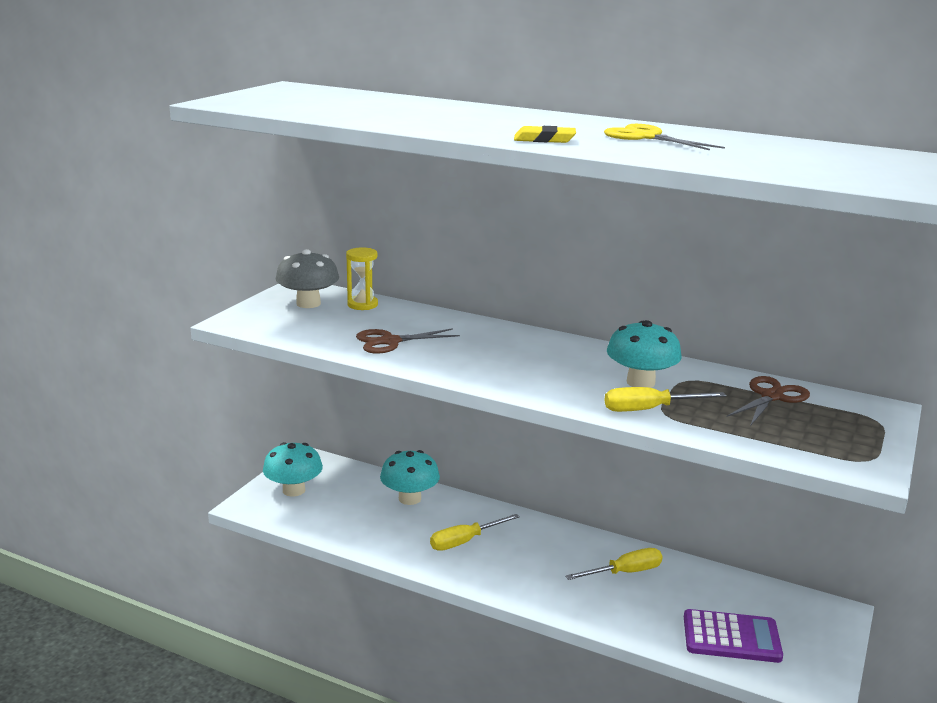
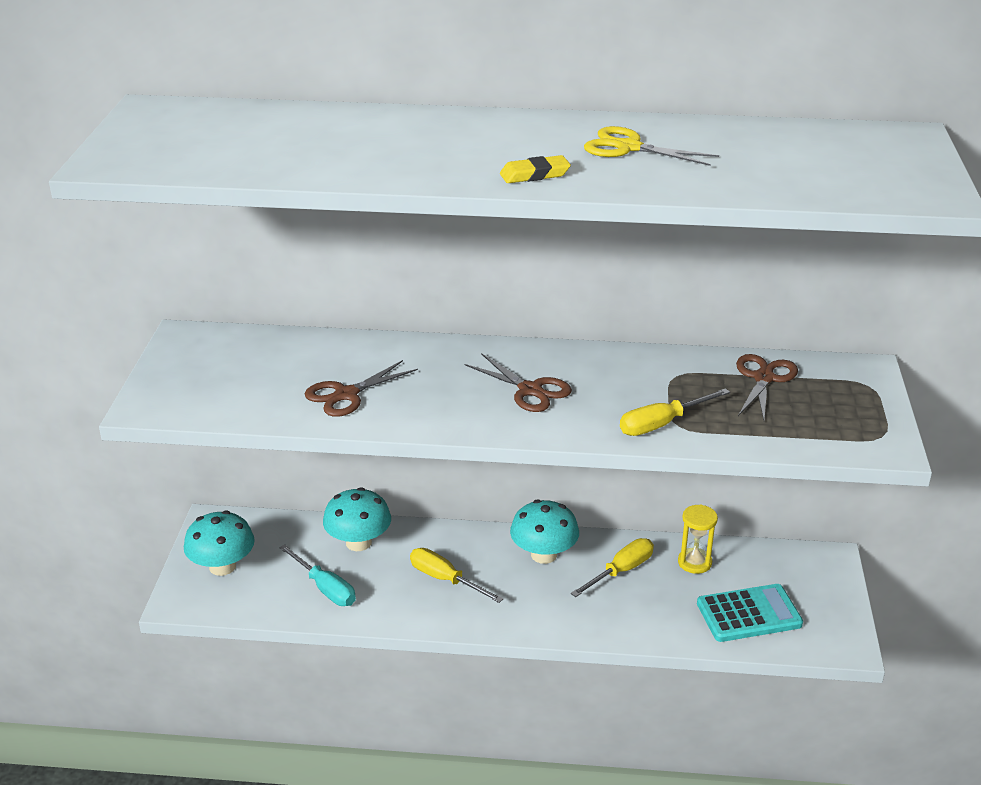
camera: 20 degrees left, 10 degrees up
(308, 303) = (214, 358): grey mushroom -> none
(362, 305) = (278, 346): yellow hourglass -> yellow hourglass (694, 562)
(363, 524) = (325, 588): none -> turquoise screwdriver
(464, 541) = (445, 579): yellow screwdriver -> yellow screwdriver turned 90 degrees clockwise
(546, 366) = (530, 390): none -> brown scissors
(640, 382) = (634, 390): turquoise mushroom -> turquoise mushroom (544, 554)
(731, 637) = (749, 614): purple calculator -> turquoise calculator

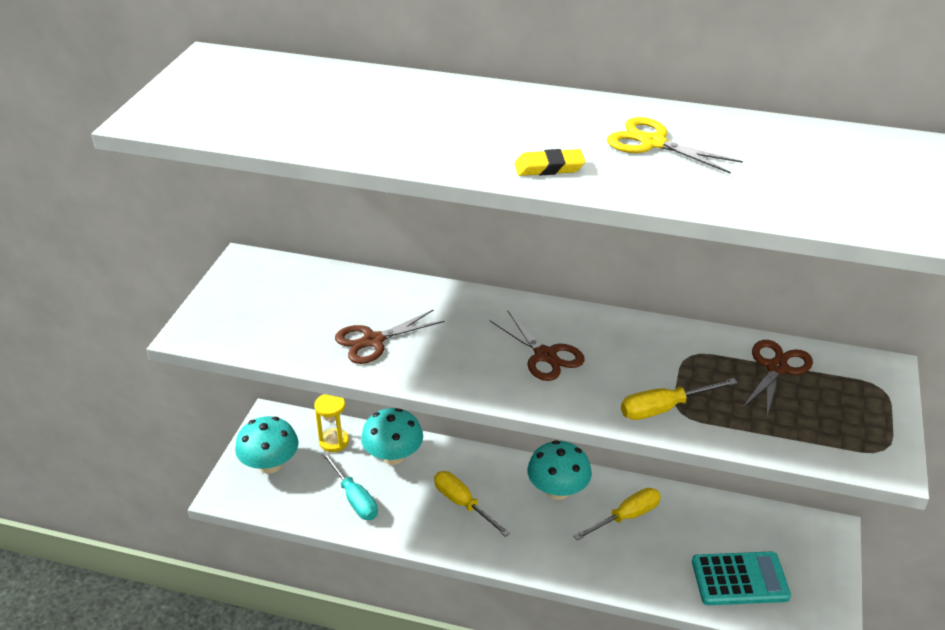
camera: 10 degrees right, 5 degrees up
(694, 562) = (698, 517): yellow hourglass -> yellow hourglass (334, 441)

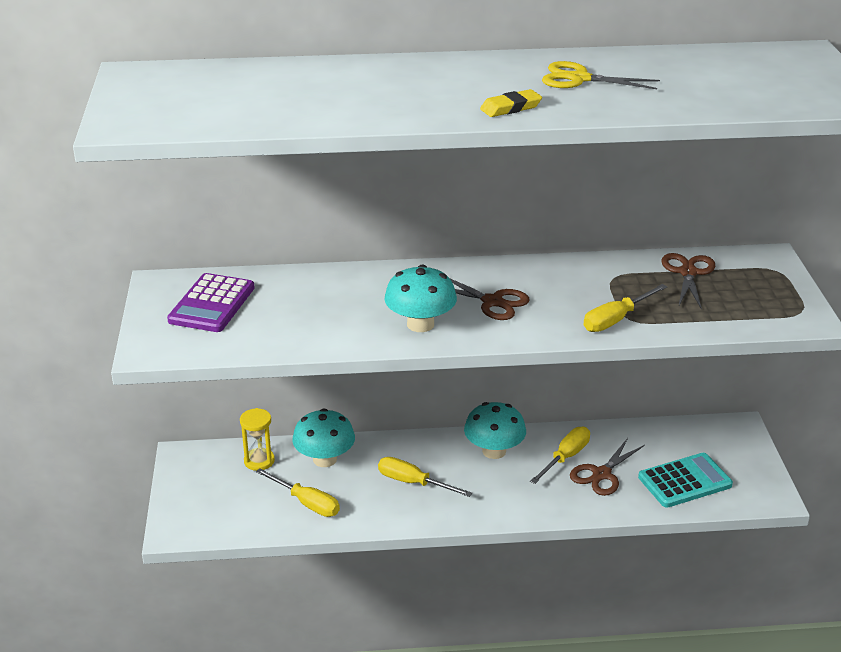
camera: 20 degrees left, 5 degrees down
(270, 464) = (205, 495): turquoise mushroom -> turquoise mushroom (420, 324)
(276, 295) = (212, 304): none -> purple calculator
(354, 498) = (307, 503): turquoise screwdriver -> yellow screwdriver
(373, 341) = (330, 321): brown scissors -> brown scissors (601, 474)

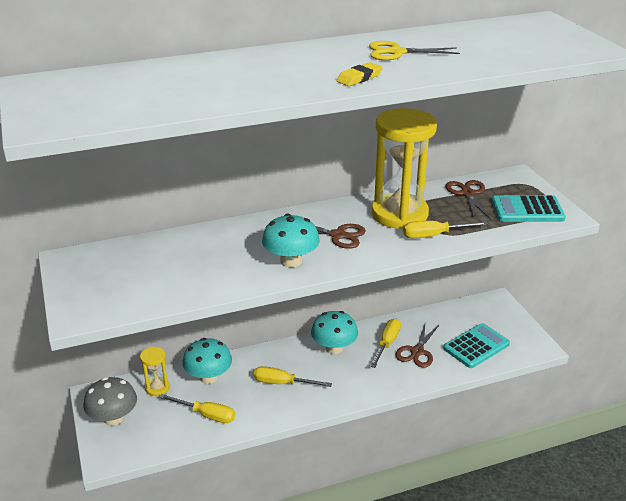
camera: 15 degrees left, 0 degrees up
(197, 487) = (113, 418): none -> grey mushroom
(212, 304) = (116, 270): purple calculator -> none
(583, 287) = (399, 214): none -> yellow hourglass
(616, 320) = (434, 235): yellow screwdriver -> yellow screwdriver turned 45 degrees clockwise
(758, 305) = (527, 210): none -> turquoise calculator

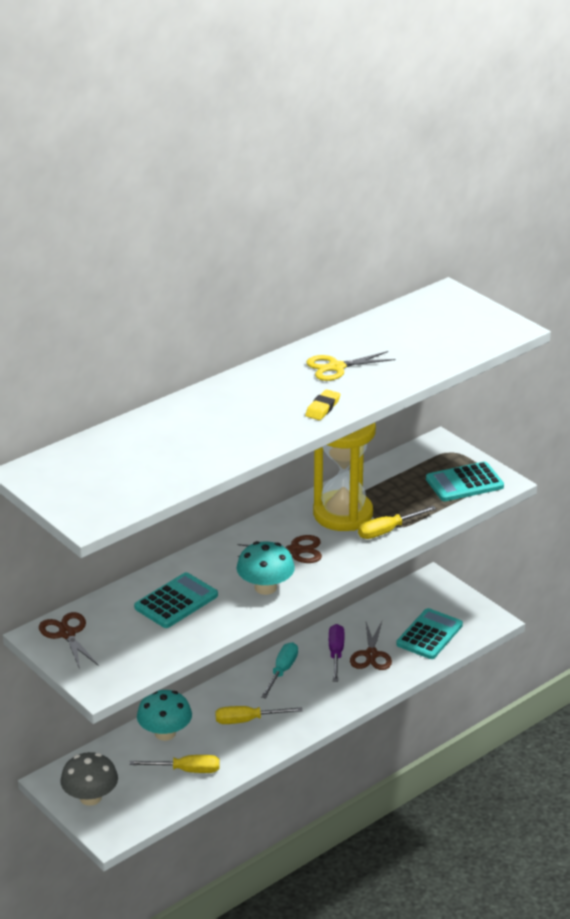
camera: 20 degrees left, 0 degrees up
(157, 388) = (116, 757): yellow hourglass -> none
(203, 256) = (176, 601): none -> turquoise calculator
(334, 348) = (282, 671): turquoise mushroom -> turquoise screwdriver
(387, 343) = (336, 653): yellow screwdriver -> purple screwdriver
(467, 194) = (399, 476): brown scissors -> brown scissors (67, 634)

